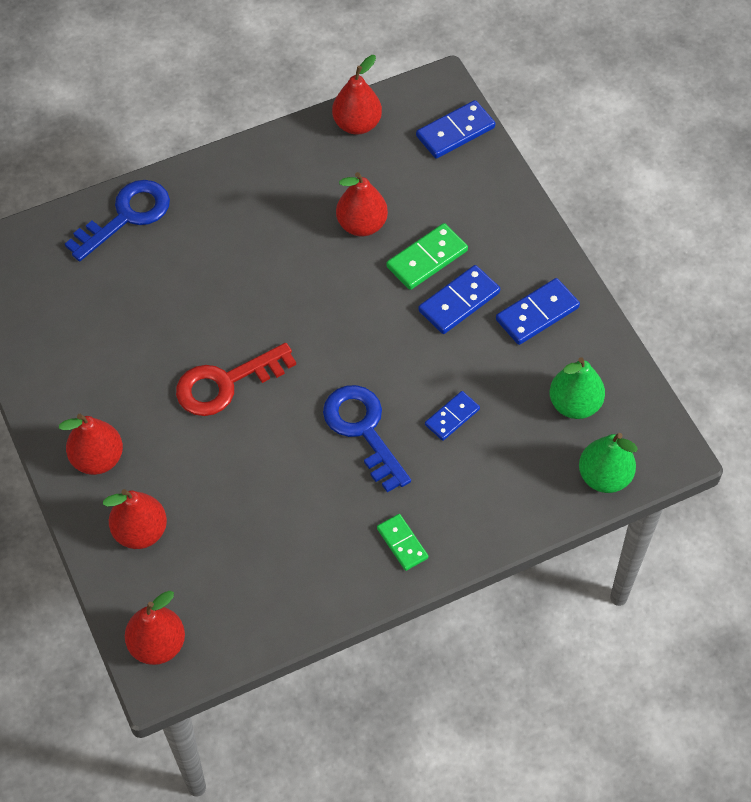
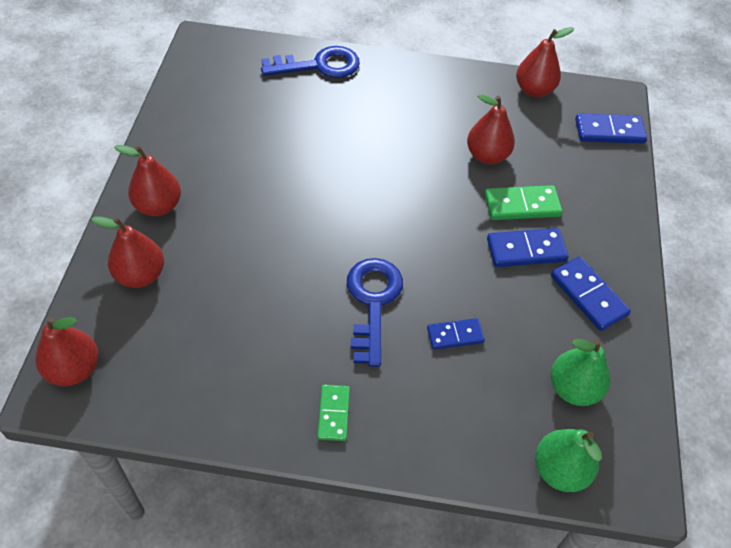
camera: 30 degrees right, 5 degrees down
(225, 383) = (294, 207): red key -> none
(537, 313) = (588, 295): blue domino -> blue domino turned 60 degrees clockwise

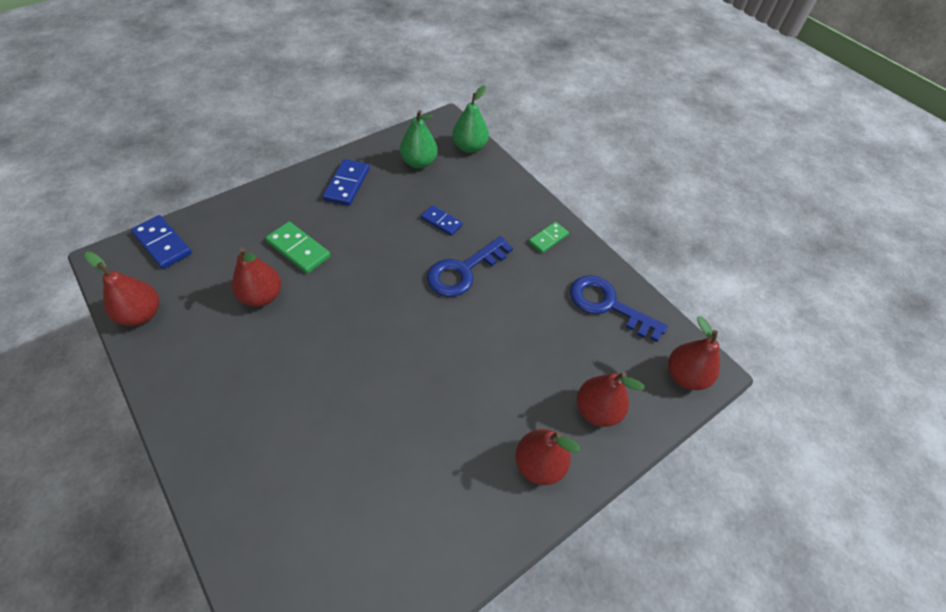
camera: 135 degrees left, 0 degrees up
(319, 65) = (243, 508): blue key -> blue key (608, 305)
(526, 250) = (339, 226): blue domino -> none

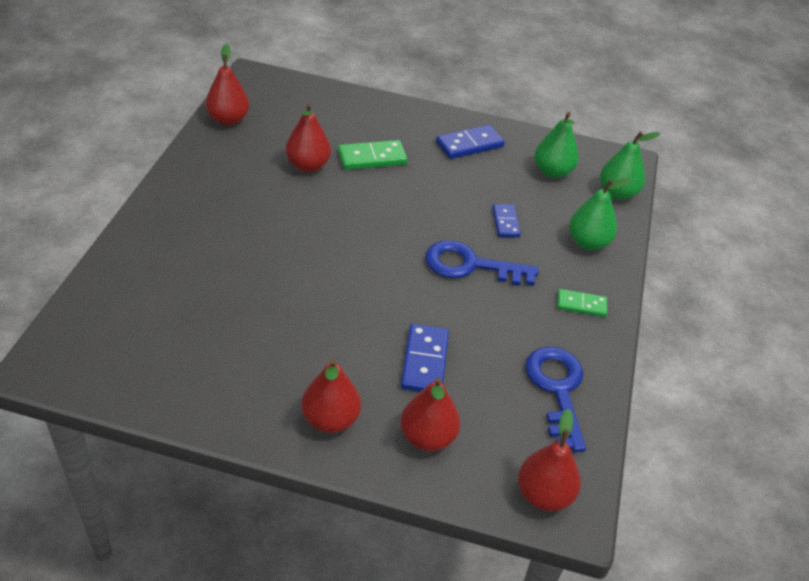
camera: 50 degrees right, 10 degrees down
(163, 244) = (294, 91): blue domino -> blue domino (425, 361)
(299, 249) = (372, 158): green domino -> green domino turned 75 degrees clockwise
(498, 194) = (588, 242): none -> green pear

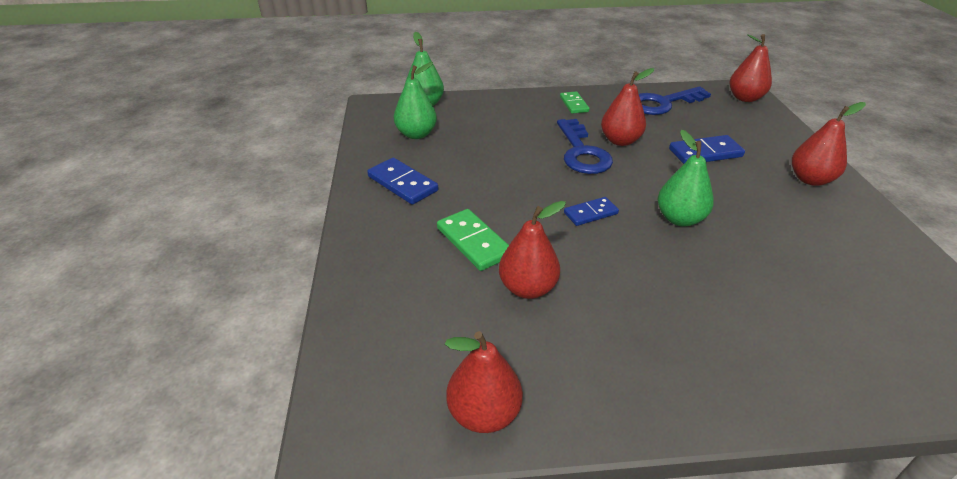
camera: 105 degrees left, 5 degrees down
(427, 437) = (764, 139): red pear -> red pear (620, 141)
(505, 222) = (510, 145): blue domino -> blue domino (590, 213)
(588, 242) = (501, 109): green pear -> green pear (679, 219)

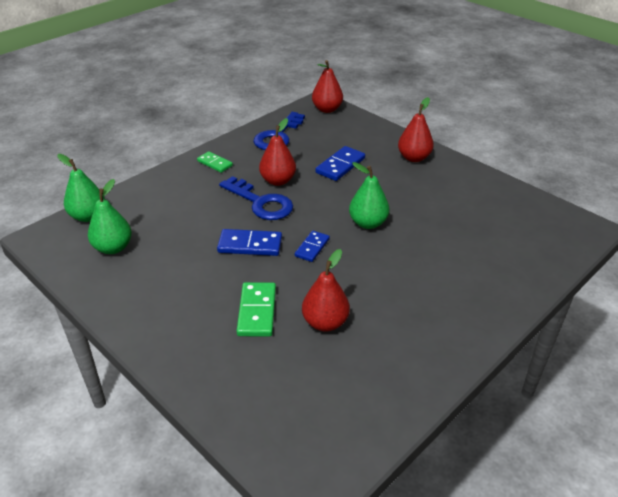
camera: 40 degrees left, 0 degrees up
(402, 184) = (151, 296): blue domino -> blue domino (250, 245)
(474, 242) = (257, 311): green domino -> green domino turned 75 degrees clockwise
(484, 413) = (379, 414): red pear -> none

